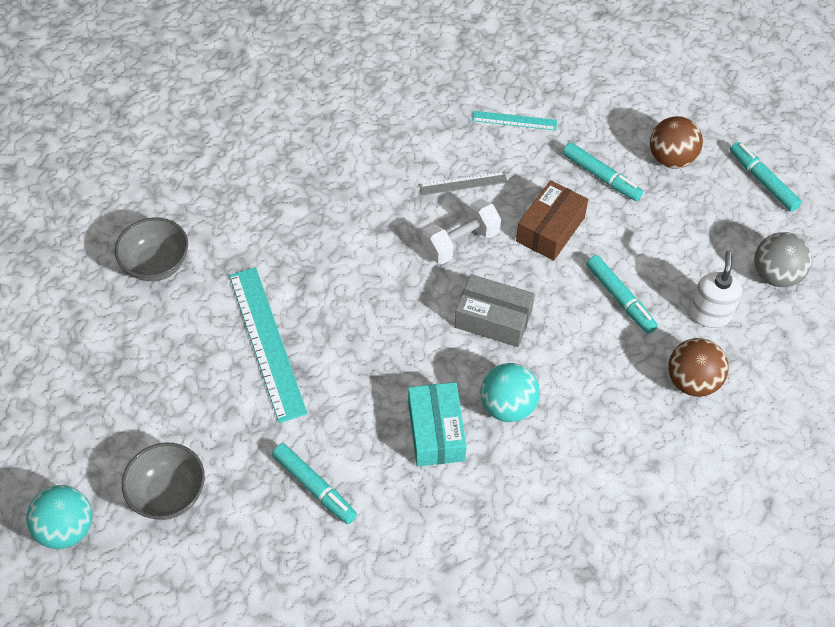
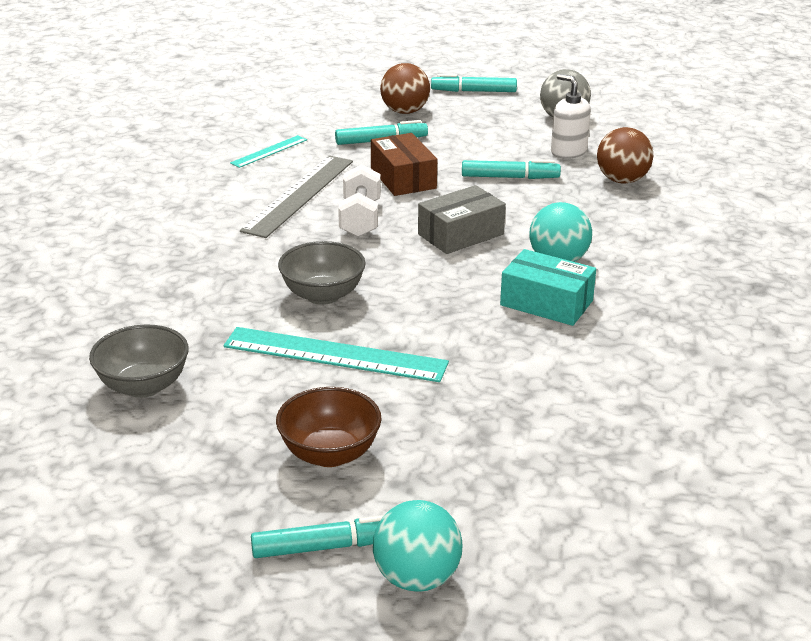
camera: 55 degrees left, 25 degrees down
(156, 409) = (330, 454): none -> brown bowl
(169, 494) = (450, 484): grey bowl -> grey bowl (323, 295)
(314, 486) = (536, 388): turquoise marker -> turquoise marker (327, 546)
(463, 183) = (299, 195): grey ruler -> grey ruler, size x1.90

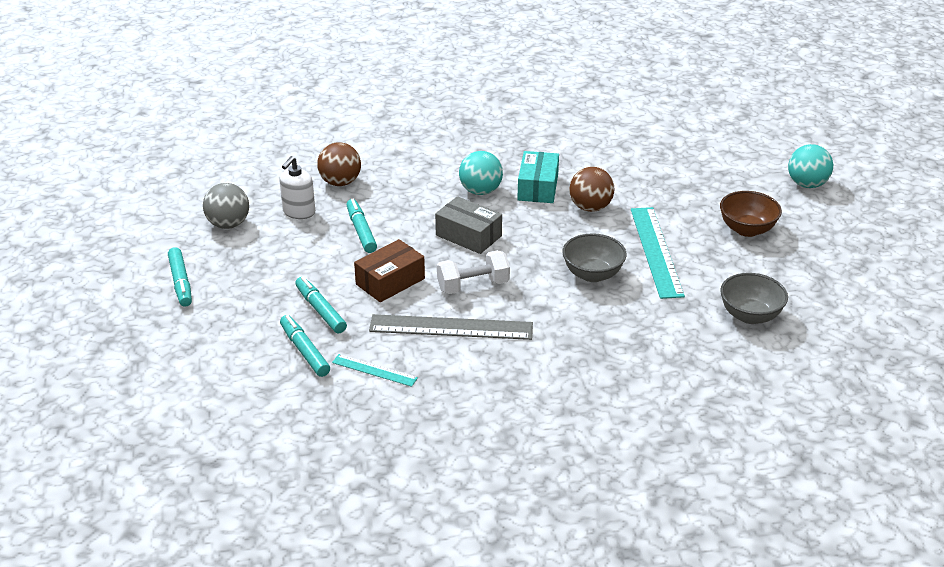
camera: 110 degrees left, 5 degrees up
(327, 546) = (812, 212): turquoise marker -> turquoise marker (305, 351)
(405, 111) = (247, 312): brown ball -> brown ball (590, 207)

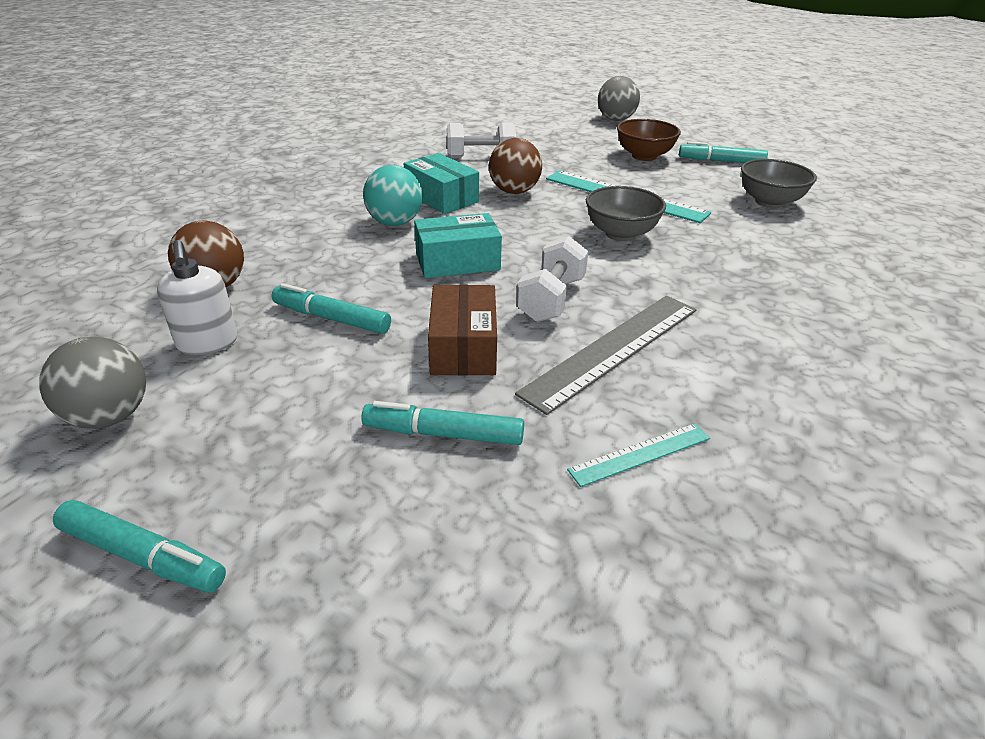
camera: 50 degrees left, 0 degrees up
(305, 351) = (521, 501): turquoise marker -> turquoise marker (721, 161)
(468, 235) = (457, 261): grey box -> turquoise box
(623, 168) = (480, 157): none -> white dumbbell
(807, 184) = (615, 119): turquoise ball -> grey ball

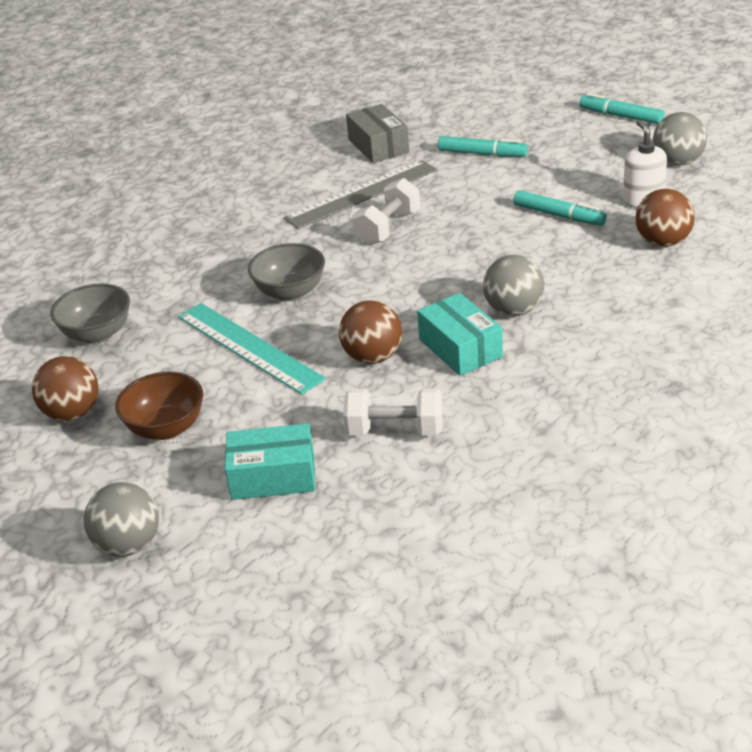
camera: 165 degrees left, 0 degrees up
(395, 223) = (514, 310): turquoise ball -> grey ball
(457, 261) = (456, 263): turquoise box -> turquoise box (273, 476)
(463, 347) = (463, 196): brown box -> none
(640, 454) = (378, 146): turquoise ruler -> grey box
(721, 161) = (72, 413): turquoise marker -> brown ball

